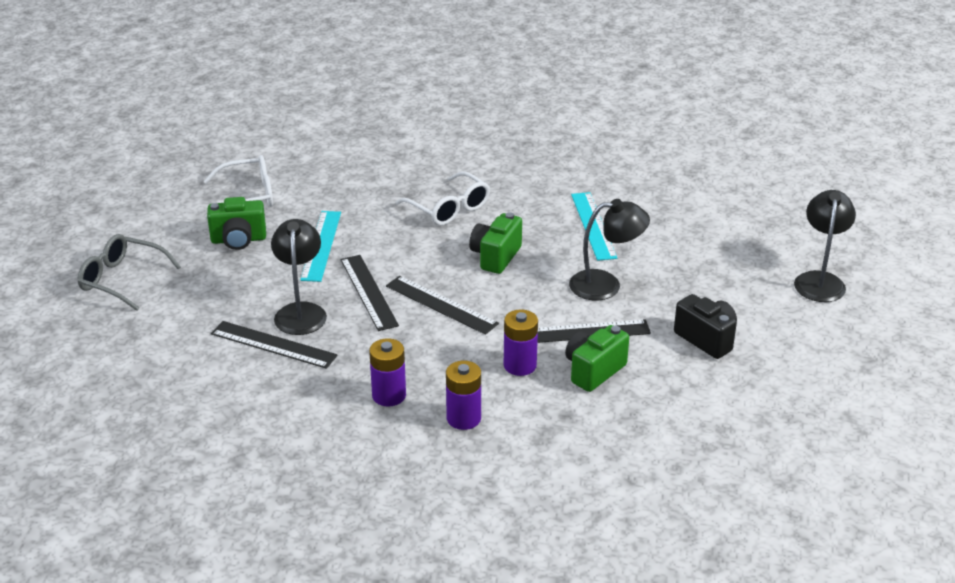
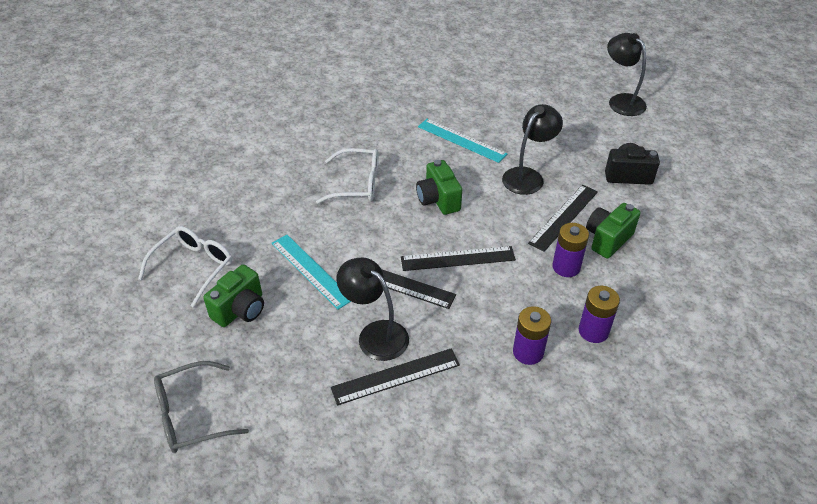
camera: 45 degrees left, 10 degrees up
(593, 371) = (607, 239): green camera -> green camera turned 45 degrees clockwise

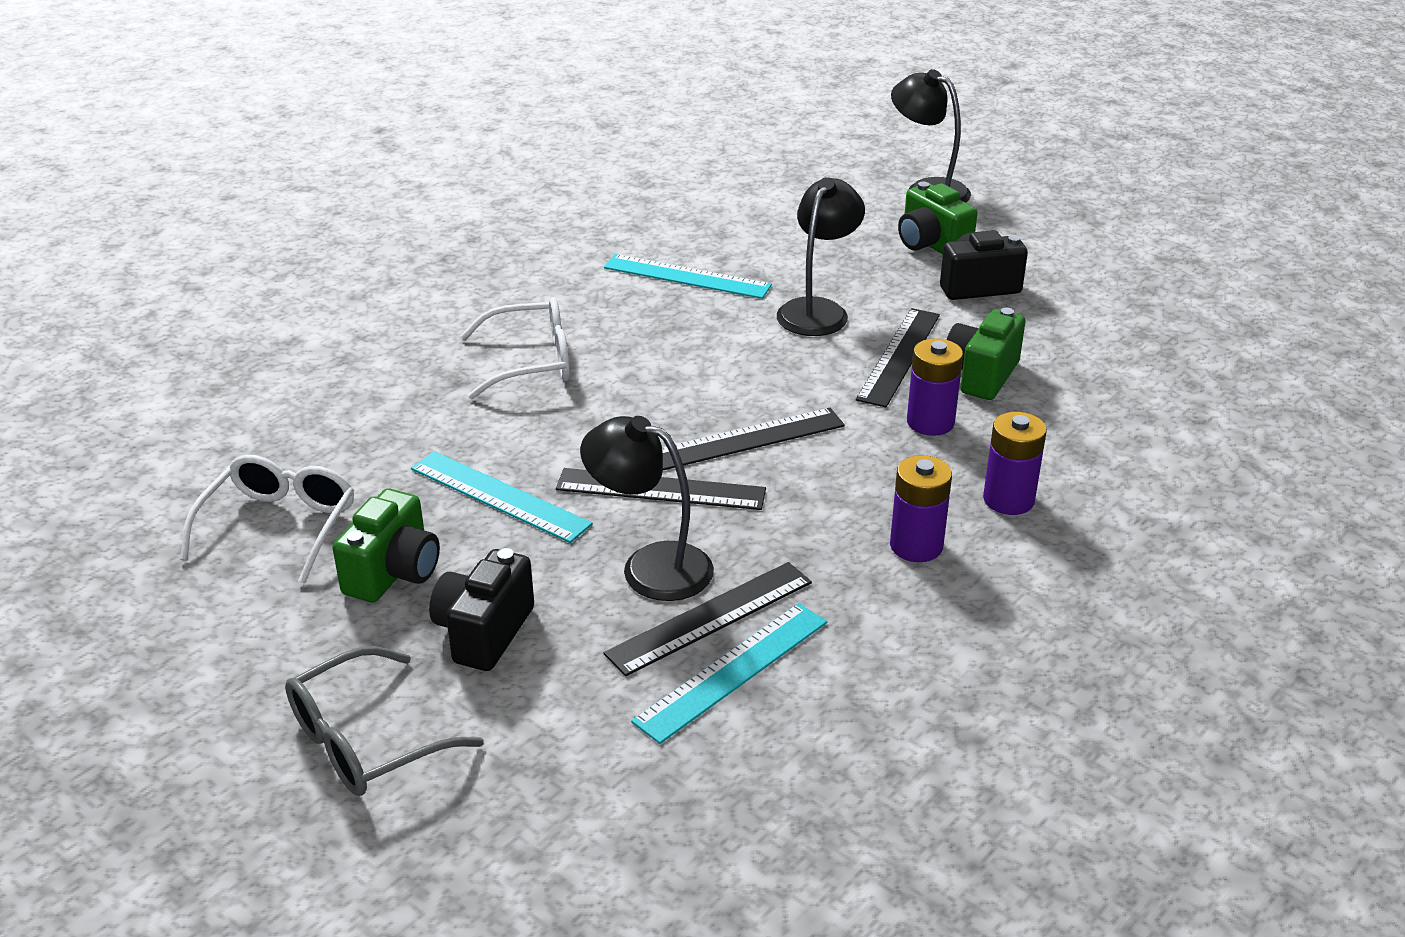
camera: 15 degrees left, 10 degrees down
(273, 359) = (484, 632): none -> black camera
(396, 415) = (732, 671): none -> turquoise ruler
(438, 200) = (681, 364): green camera -> green camera (931, 244)

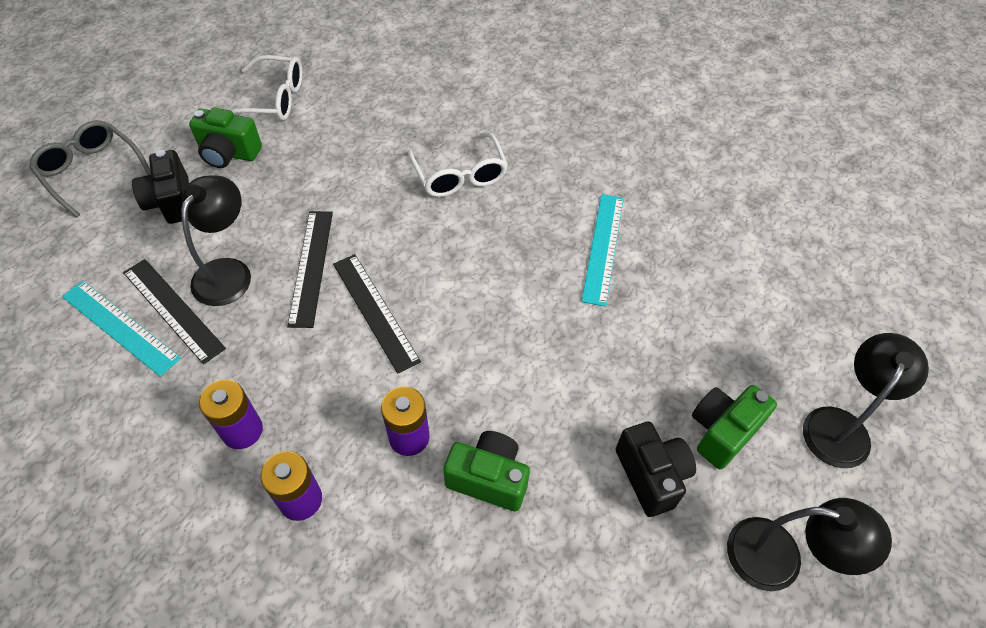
camera: 80 degrees right, 20 degrees up
(484, 632) = (172, 202): black camera -> black camera turned 120 degrees counterclockwise
(499, 496) = (303, 186): turquoise ruler -> none
(818, 310) = (572, 343): black lamp -> black lamp (780, 558)
(899, 356) = (509, 410): black ruler -> none

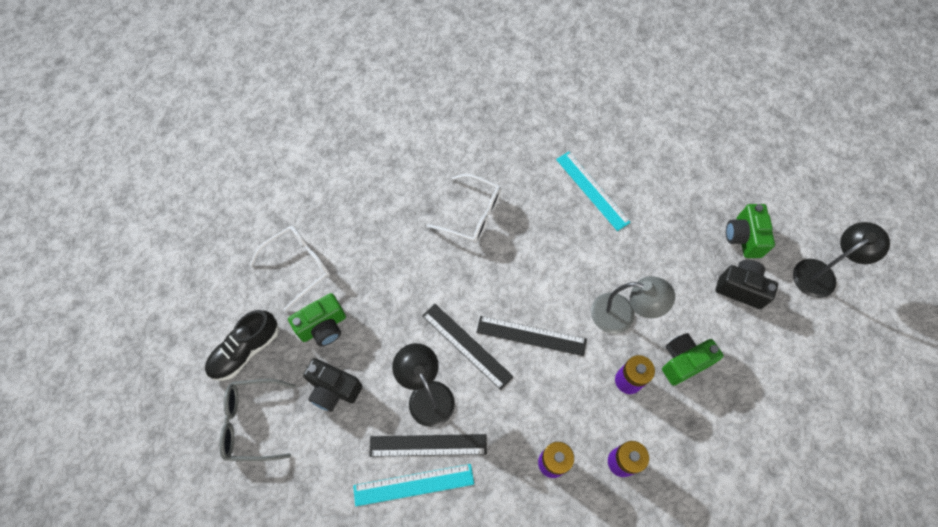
camera: 45 degrees left, 10 degrees up
(158, 122) = (245, 350): none -> black shoe
(484, 376) = (622, 315): none -> grey lamp
(841, 425) = (780, 187): black lamp -> none

